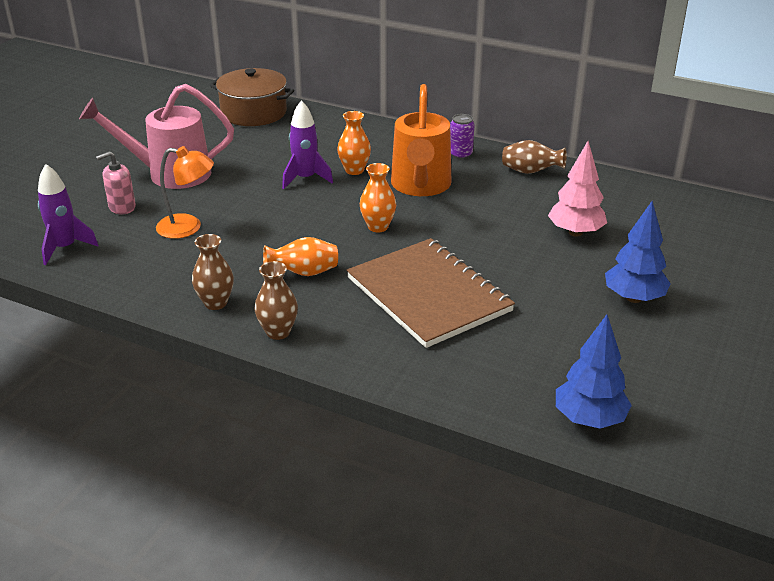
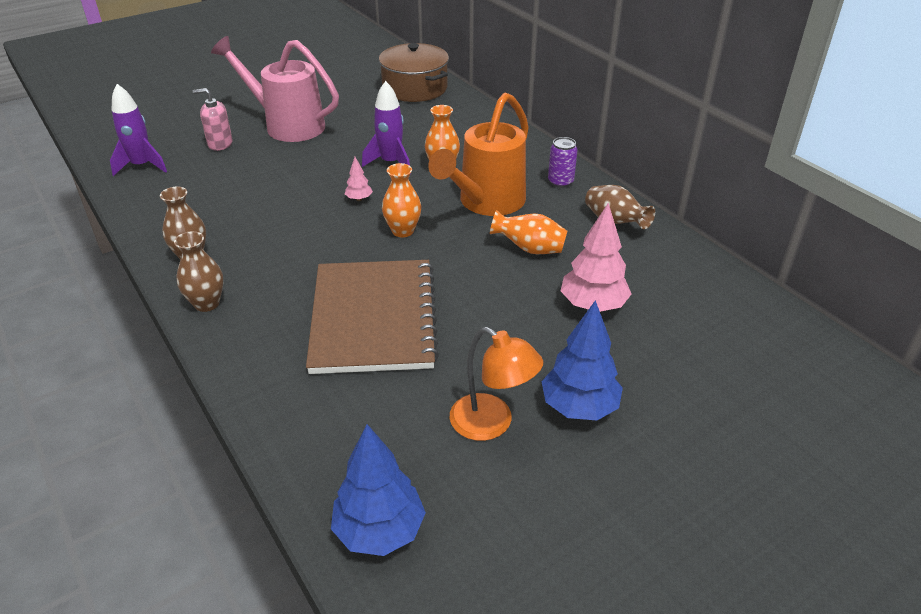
camera: 30 degrees right, 5 degrees up
(188, 228) = (247, 178): orange lamp -> orange lamp (492, 424)
(304, 273) = (290, 254): orange vase -> orange vase (529, 249)
(312, 214) = (359, 199): none -> pink tree

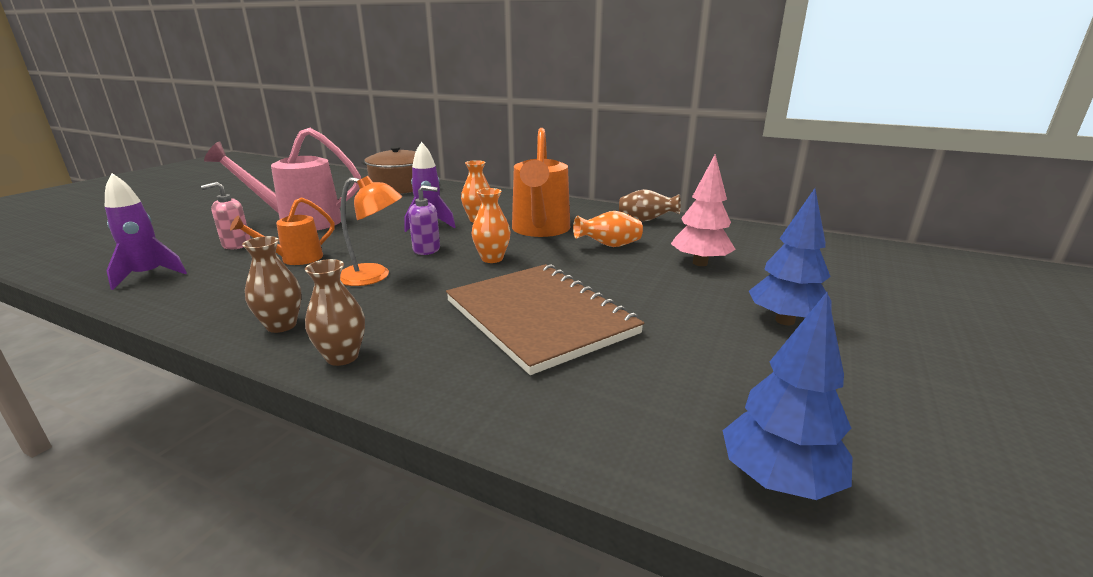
camera: 30 degrees left, 15 degrees down
(250, 178) = (295, 259): none -> orange watering can
(359, 199) = (426, 249): pink tree -> purple soap dispenser
(492, 424) = (742, 354): orange lamp -> orange lamp (374, 276)
(560, 182) = (579, 210): purple can -> none

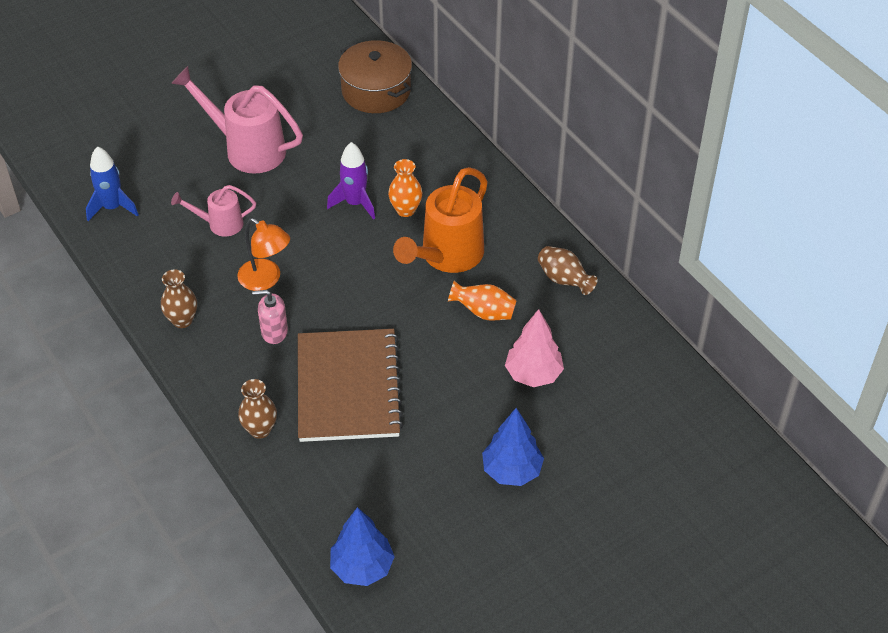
camera: 30 degrees right, 25 degrees up
(149, 275) = (112, 207): purple rocket -> blue rocket
(236, 244) = (183, 176): pink soap dispenser -> pink soap dispenser (274, 332)
(295, 259) = (220, 224): orange watering can -> pink watering can
(342, 357) = (206, 372): brown vase -> brown vase (260, 429)
(426, 249) = (327, 251): purple soap dispenser -> none
(492, 259) = (369, 291): orange vase -> none

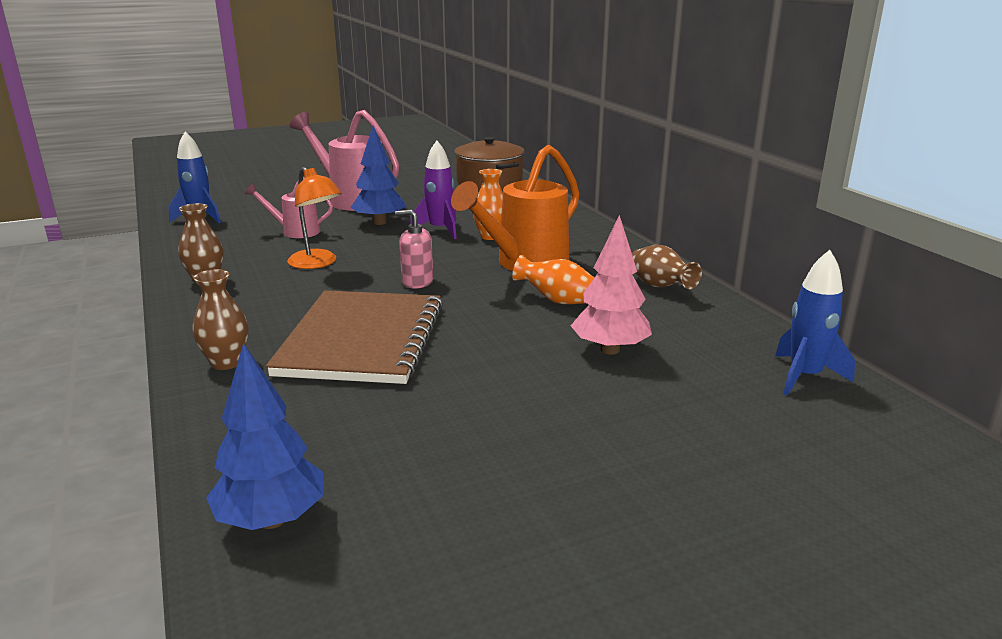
camera: 10 degrees right, 25 degrees down
(274, 332) = (301, 295): pink soap dispenser -> pink soap dispenser (417, 282)
(511, 471) = (559, 434): blue tree -> blue tree (379, 222)
(669, 388) = (804, 377): none -> blue rocket

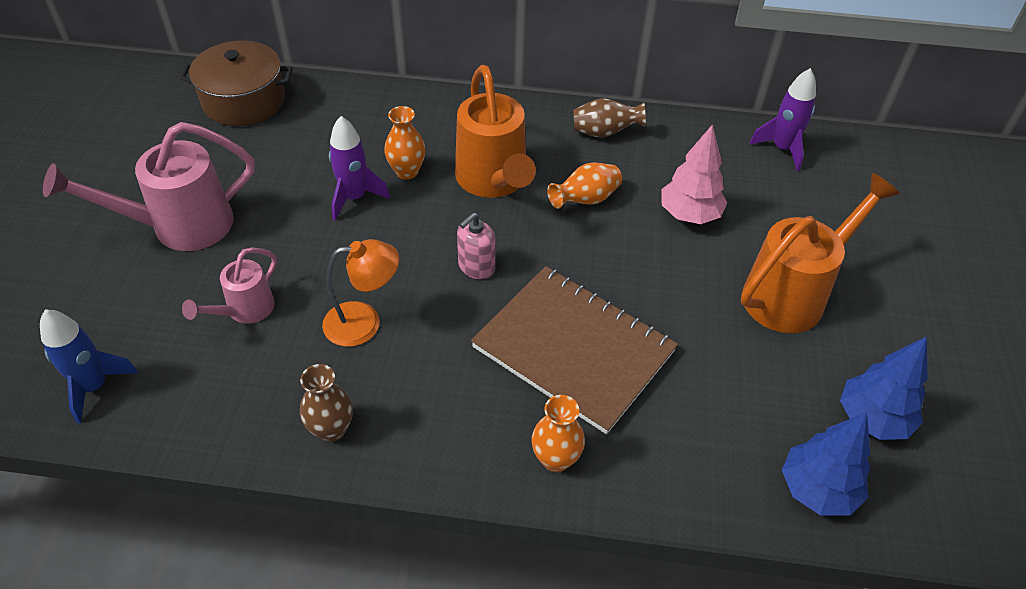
camera: 60 degrees left, 25 degrees up
(226, 362) = (555, 459): brown vase -> orange vase
(379, 222) = (285, 232): blue tree -> blue tree (872, 419)
(569, 435) = (792, 294): none -> orange watering can
(804, 377) = (782, 149): blue rocket -> purple rocket

